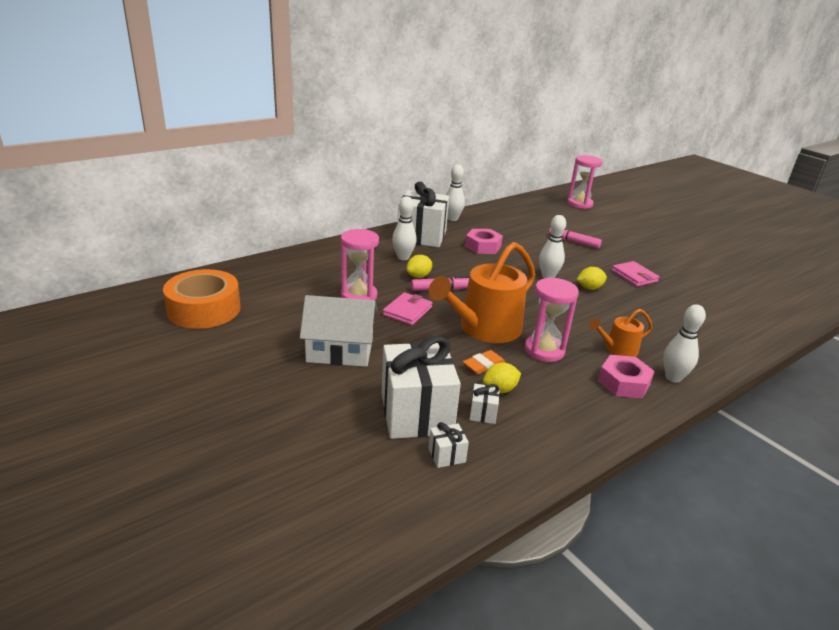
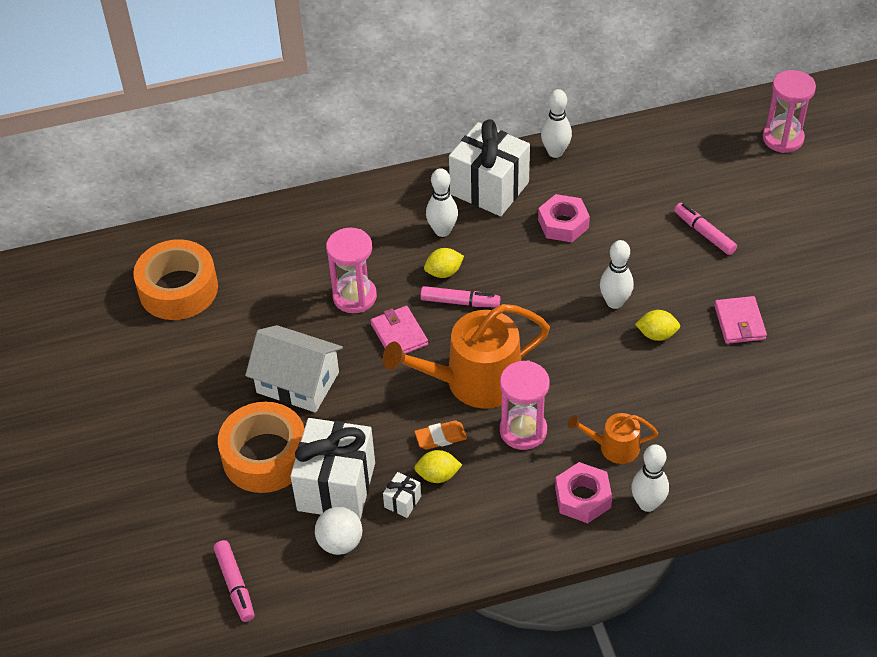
camera: 25 degrees right, 20 degrees up
(336, 404) = (265, 456): none -> orange tape
(359, 517) = (235, 585): none -> pink marker
(407, 311) = (399, 334): pink wallet -> pink wallet turned 75 degrees counterclockwise
(446, 455) = (340, 542): white gift -> white ball

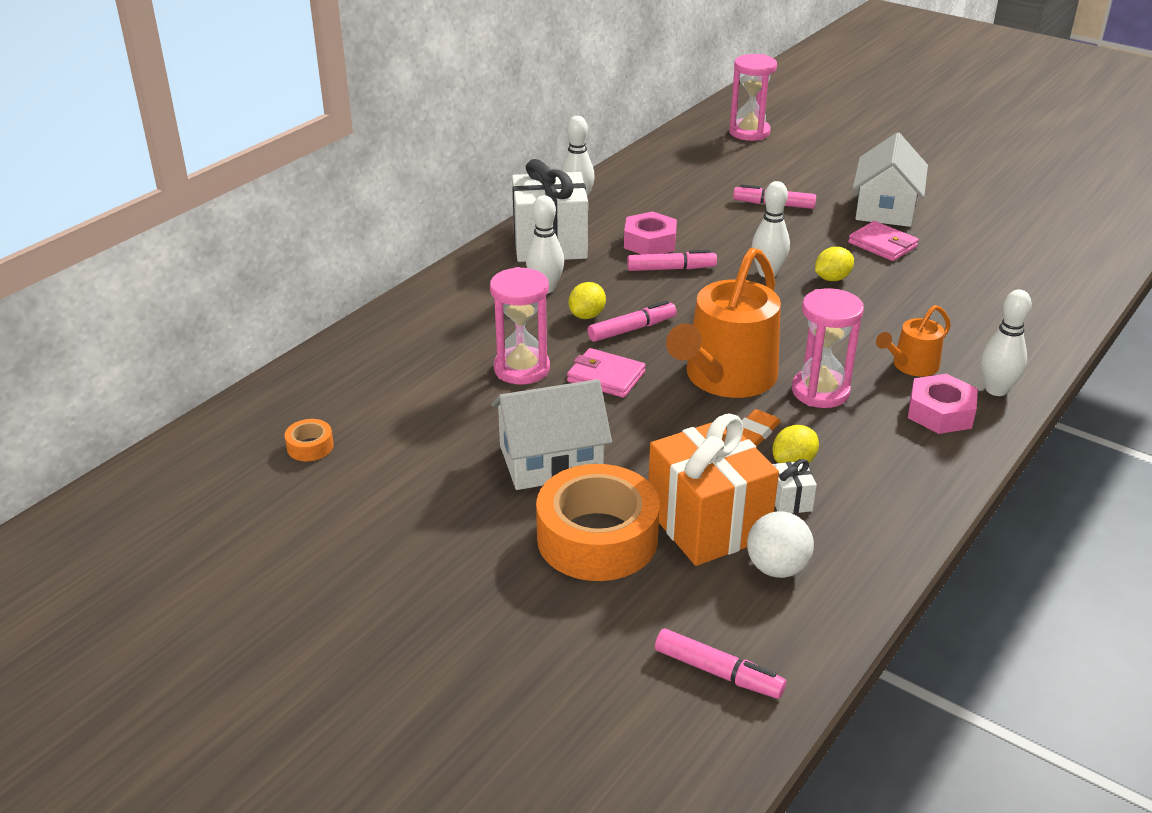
camera: 40 degrees left, 15 degrees down
(178, 289) = (310, 446): orange tape -> orange tape, size x0.42
(336, 486) = (708, 524): white gift -> orange gift
(549, 259) = (671, 269): none -> pink marker
(791, 285) = (885, 208): none -> white house

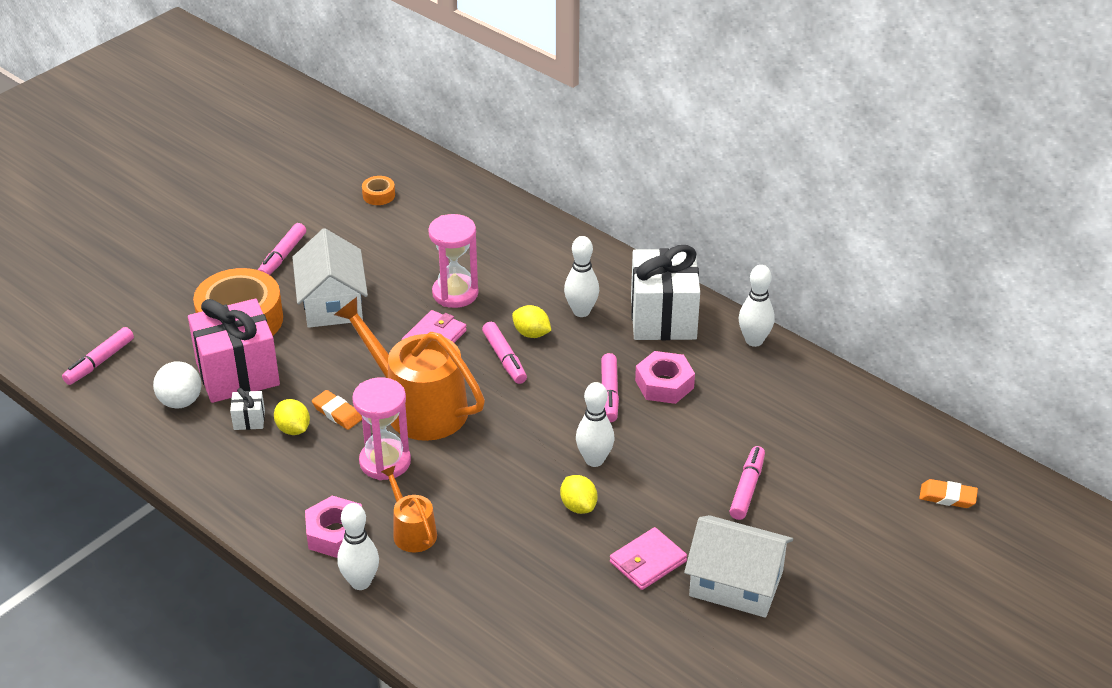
camera: 95 degrees right, 5 degrees up
(451, 518) = (282, 256): none -> pink marker
(708, 524) = (237, 374): orange gift -> pink gift
(749, 132) = (947, 497): pink hourglass -> orange eraser

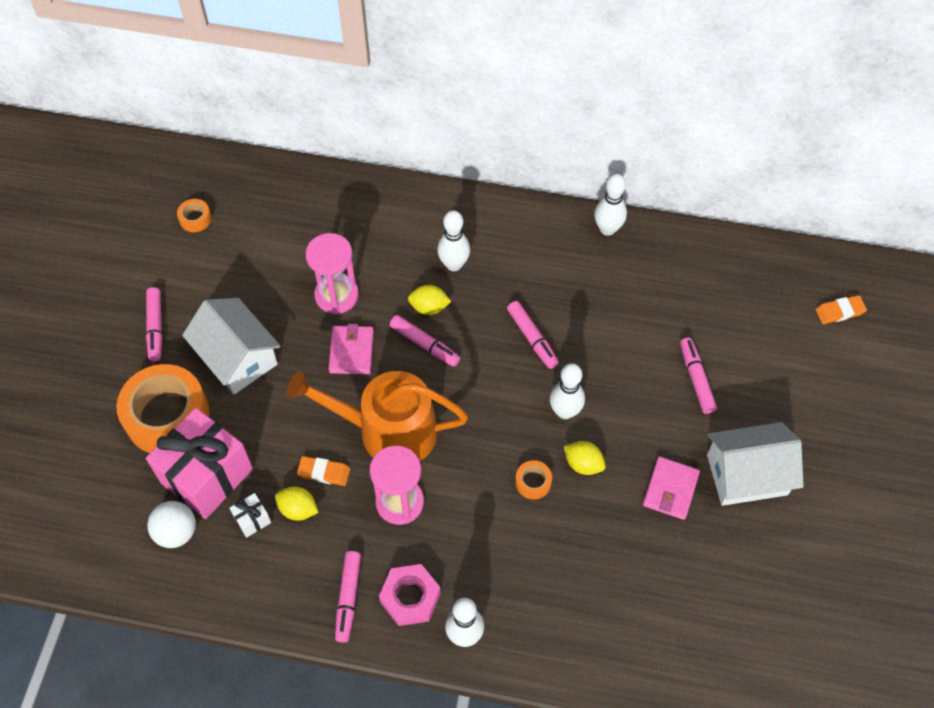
camera: 30 degrees left, 20 degrees up
(99, 362) = (68, 527): pink marker -> pink marker (348, 598)
(412, 531) = (470, 561): orange watering can -> none
(519, 499) = (533, 482): none -> orange tape
(663, 318) = (523, 239): white gift -> none
(664, 384) = (568, 307): pink nut -> none

